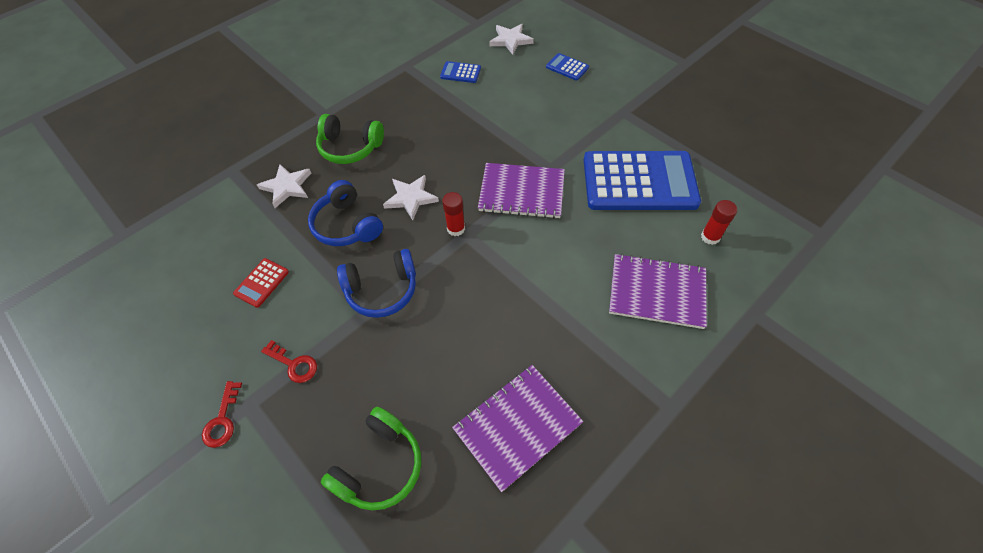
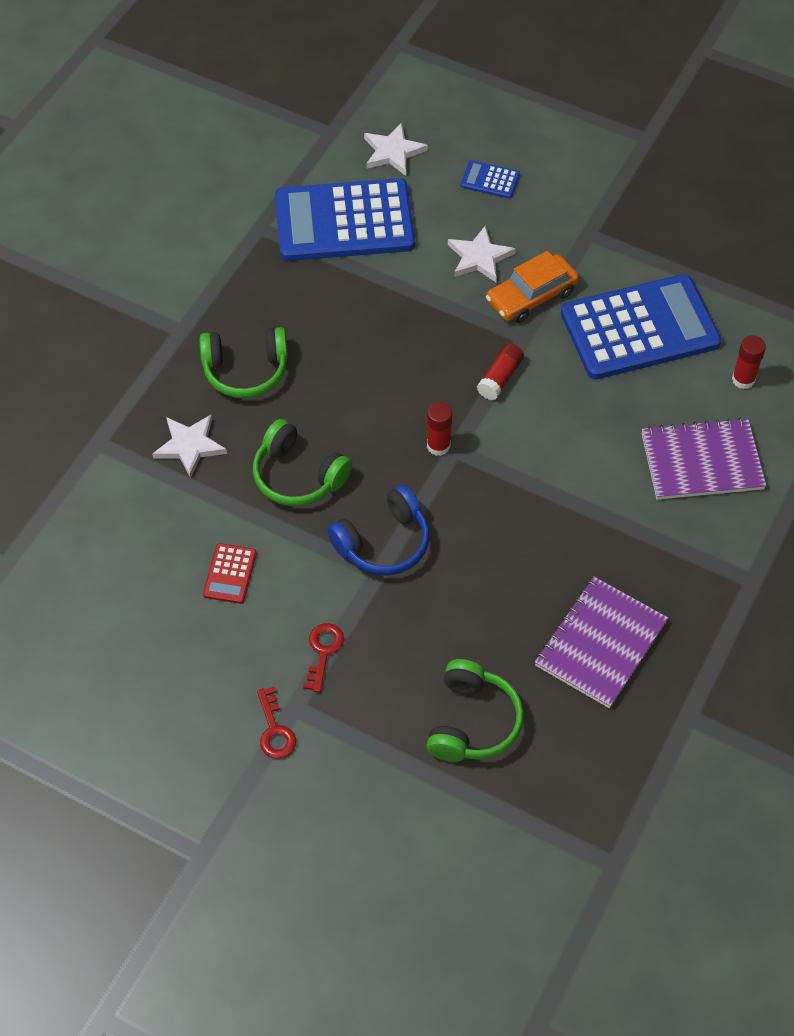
camera: 20 degrees left, 0 degrees up
(294, 364) = (323, 652): red key -> red key turned 90 degrees counterclockwise
(347, 225) = (298, 476): blue headphones -> green headphones
(410, 198) = (362, 420): white star -> white star (479, 257)
(460, 73) = (344, 221): blue calculator -> blue calculator, size x2.47
(521, 192) = (500, 378): purple notebook -> red glue stick
(566, 143) = (531, 296): none -> orange car

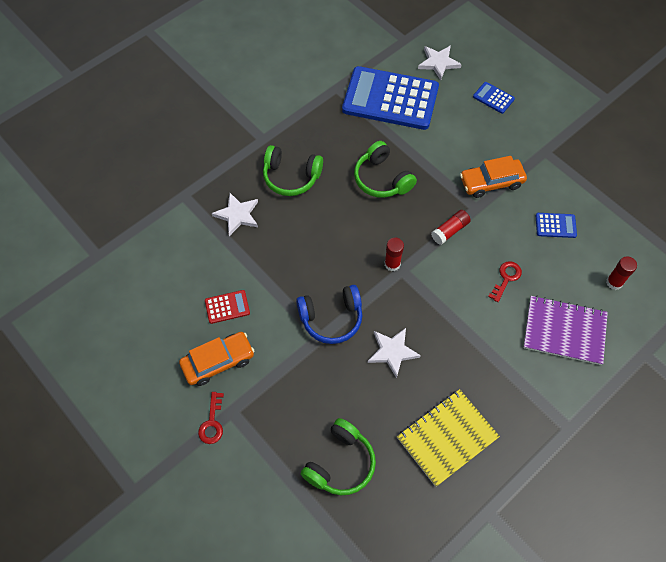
camera: 20 degrees right, 5 degrees up
(230, 574) = (227, 307): red calculator -> red calculator turned 135 degrees counterclockwise
(248, 649) = (218, 362): none -> orange car
(298, 476) = (295, 256): green headphones -> green headphones (382, 179)
(323, 652) = (264, 379): red key -> red key (506, 278)
(479, 257) = (467, 146): white star -> white star (392, 352)
(601, 644) = (447, 438): purple notebook -> yellow notebook
(640, 329) = (555, 225): blue calculator -> blue calculator, size x0.41

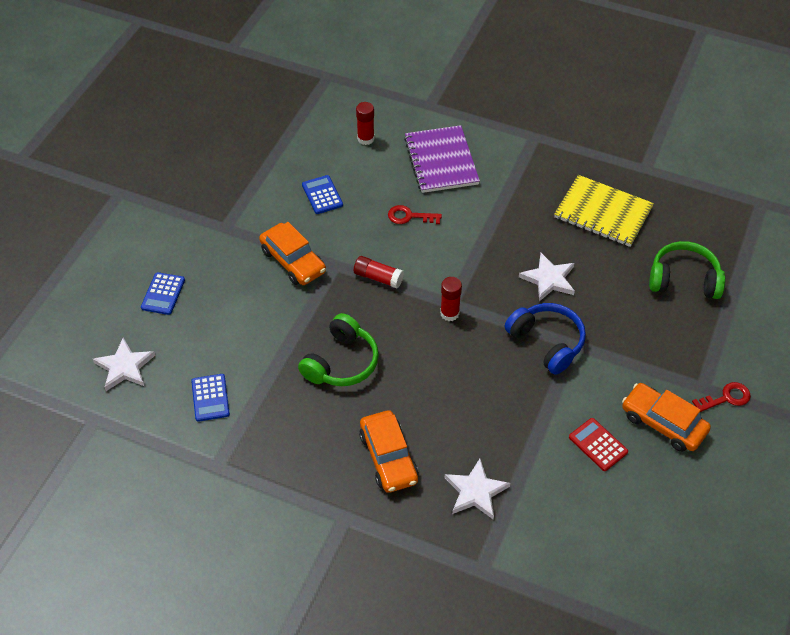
camera: 115 degrees left, 10 degrees down
(291, 177) = (388, 457): green headphones -> orange car
(390, 99) = (210, 398): blue calculator -> blue calculator, size x0.41

